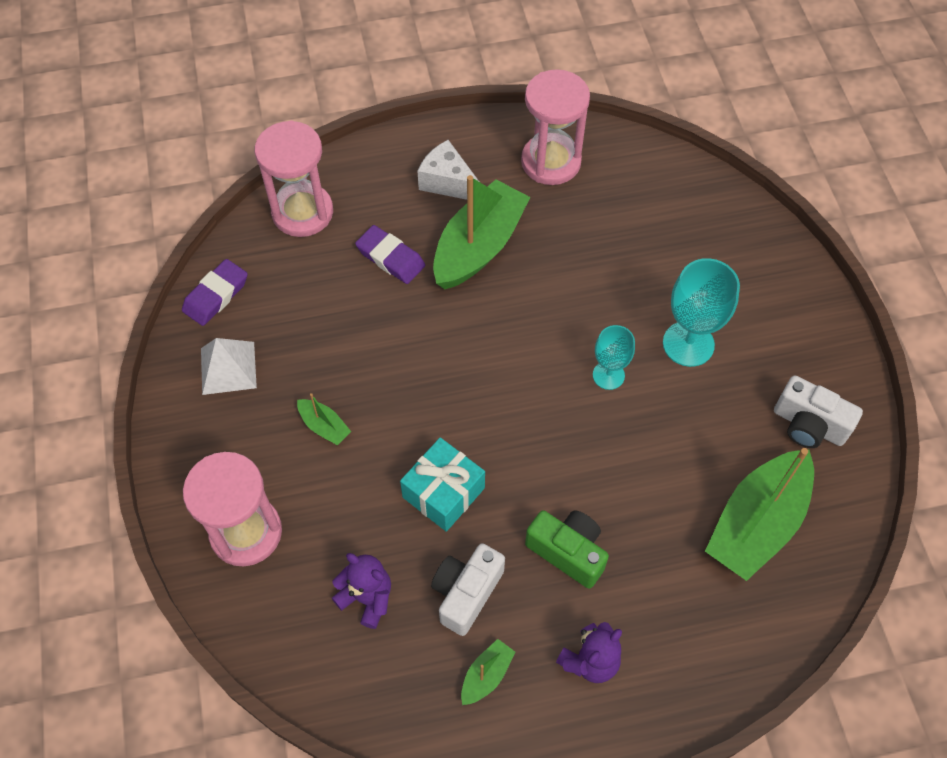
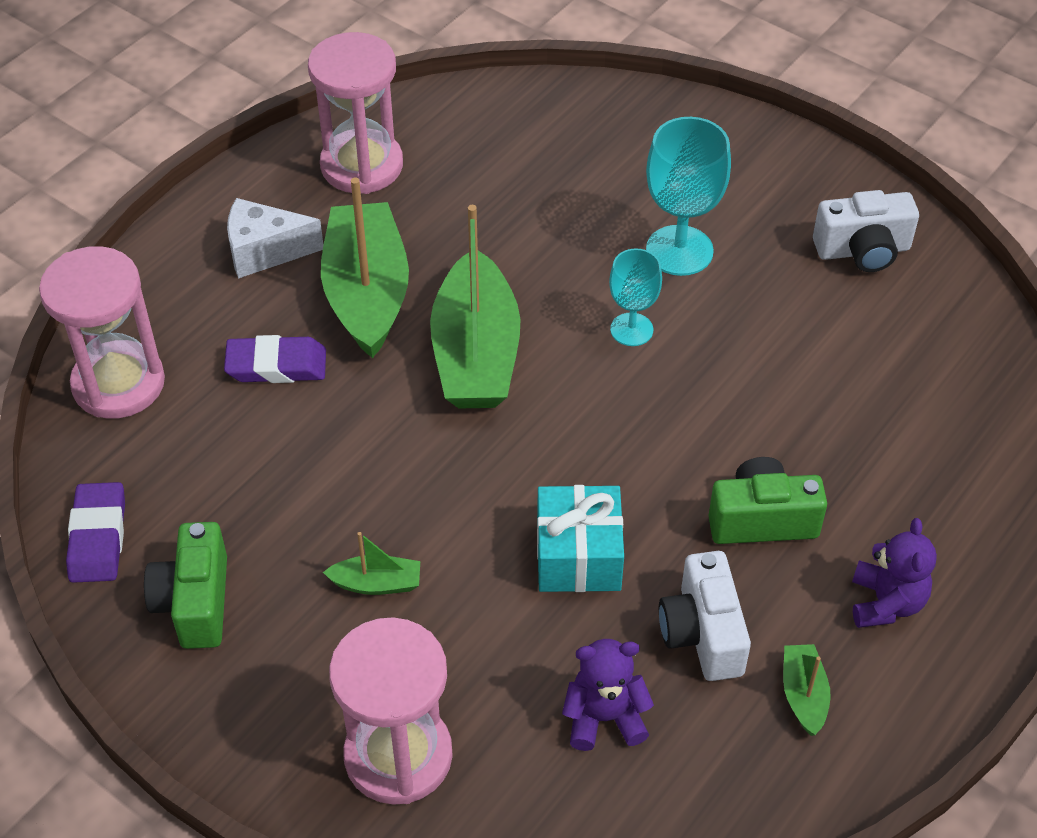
camera: 40 degrees left, 10 degrees down
(228, 367) = (195, 602): white pyramid -> green camera
(756, 523) = (906, 367): green boat -> green boat (476, 353)

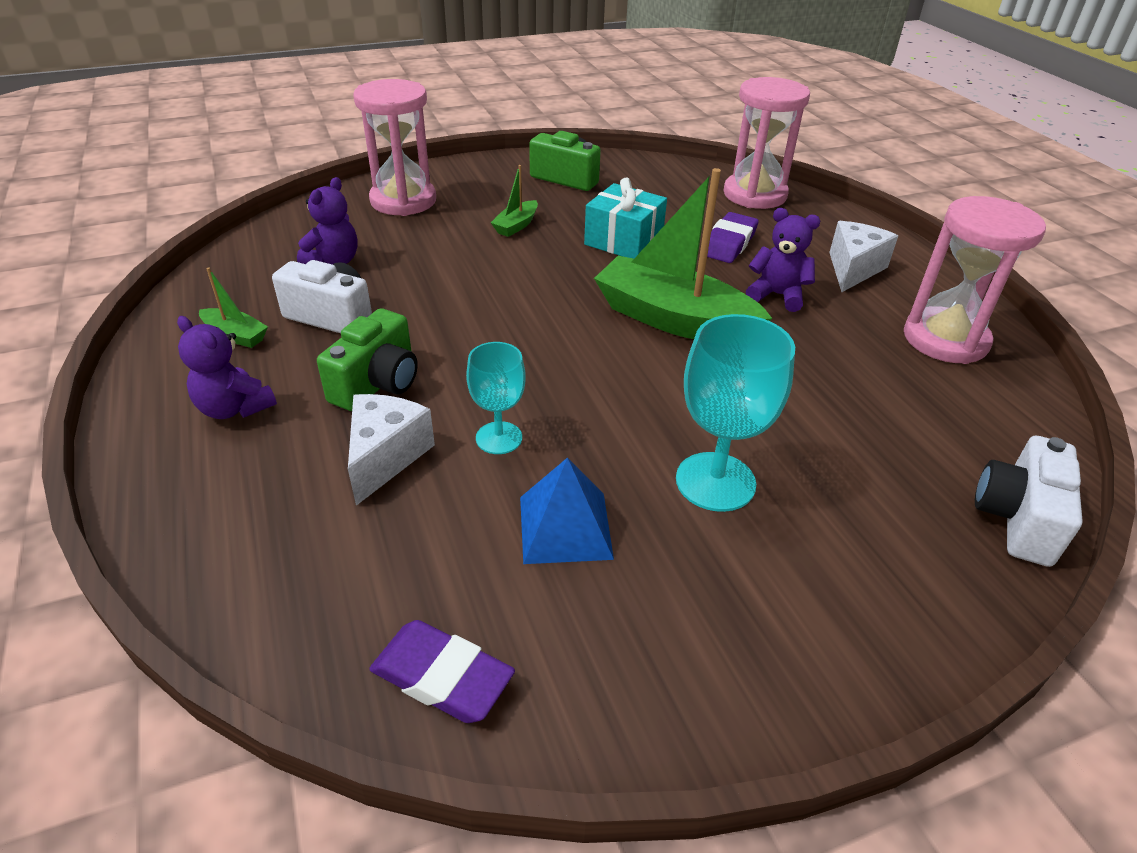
camera: 120 degrees right, 10 degrees down
(98, 537) = (639, 166): purple eraser -> purple eraser (442, 677)
(367, 293) = (777, 295): green boat -> purple teddy bear
(578, 555) = (450, 295): turquoise gift -> turquoise gift (623, 241)
(631, 329) = (634, 405): turquoise goblet -> turquoise goblet (499, 438)
(798, 311) = (565, 527): none -> blue pyramid
(834, 453) = (385, 456): none -> white cheese
(863, 250) = (611, 641): white camera -> white camera (1017, 519)

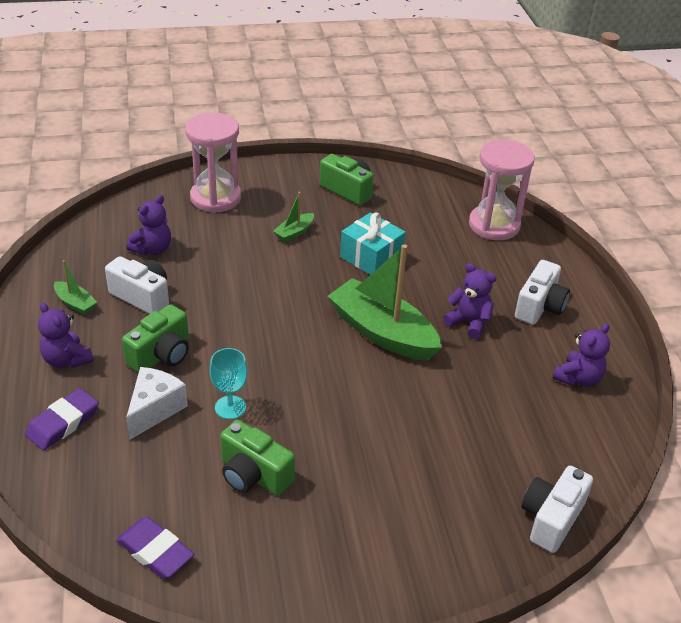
camera: 10 degrees right, 0 degrees up
(565, 527) = (253, 475): blue pyramid -> green camera
(715, 481) = (361, 460): turquoise goblet -> none
(728, 243) = (452, 270): purple eraser -> purple eraser (63, 423)
(853, 269) = (539, 307): white cheese -> white camera
(945, 339) = (578, 378): pink hourglass -> purple teddy bear

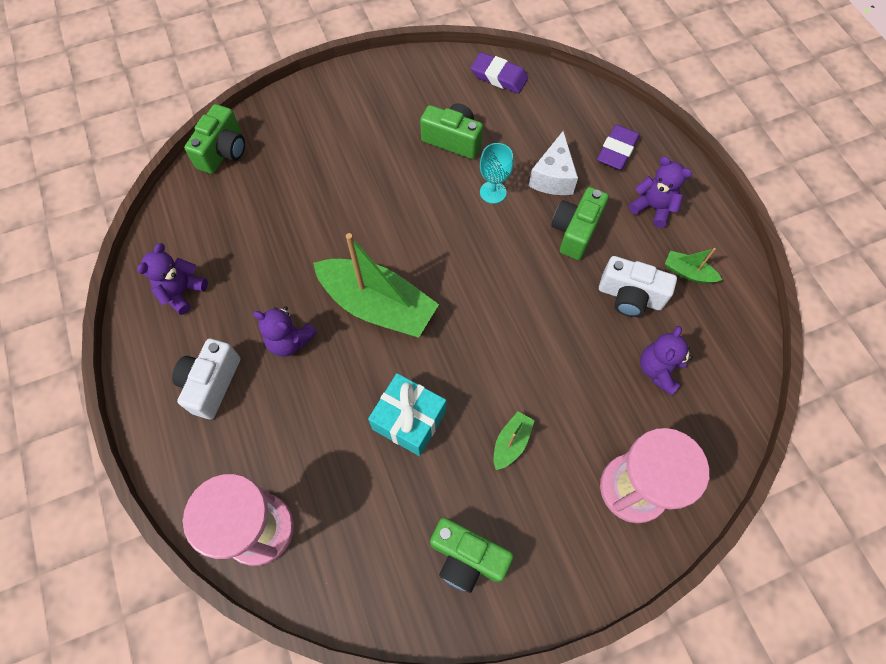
camera: 170 degrees right, 25 degrees up
(551, 518) = (223, 152): white camera -> green camera

